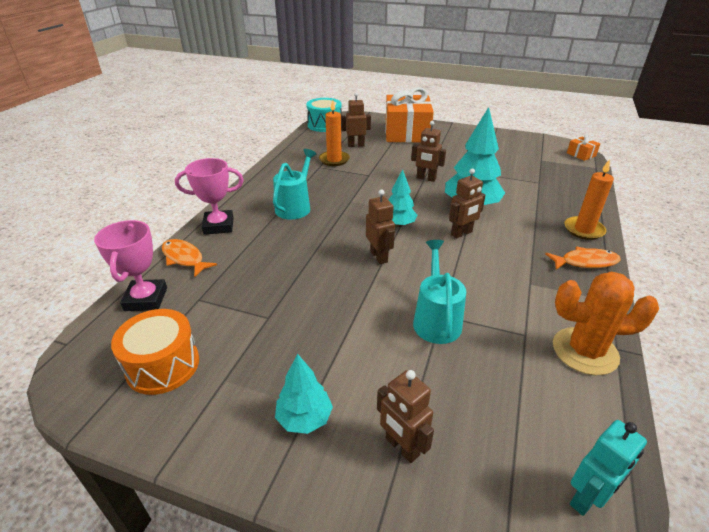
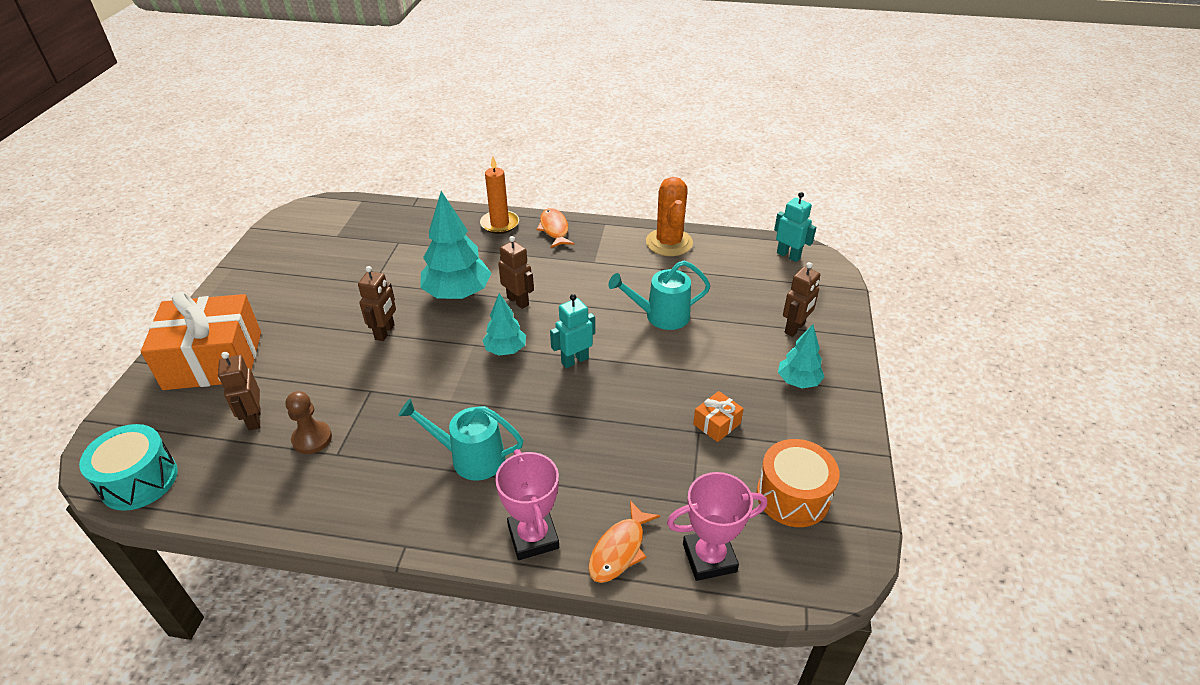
camera: 100 degrees left, 5 degrees up
(334, 160) = (312, 439): orange candle -> brown pawn
(379, 257) = (574, 360): brown robot -> turquoise robot
(581, 154) = (325, 206): orange gift -> orange gift (716, 424)

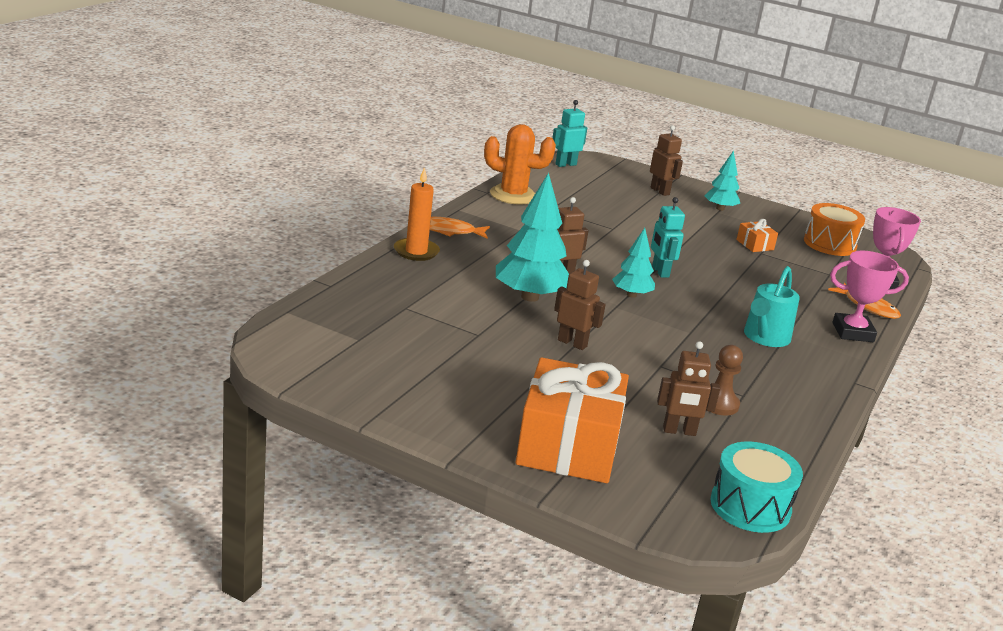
camera: 75 degrees left, 15 degrees down
(661, 316) = (618, 227): turquoise watering can -> none

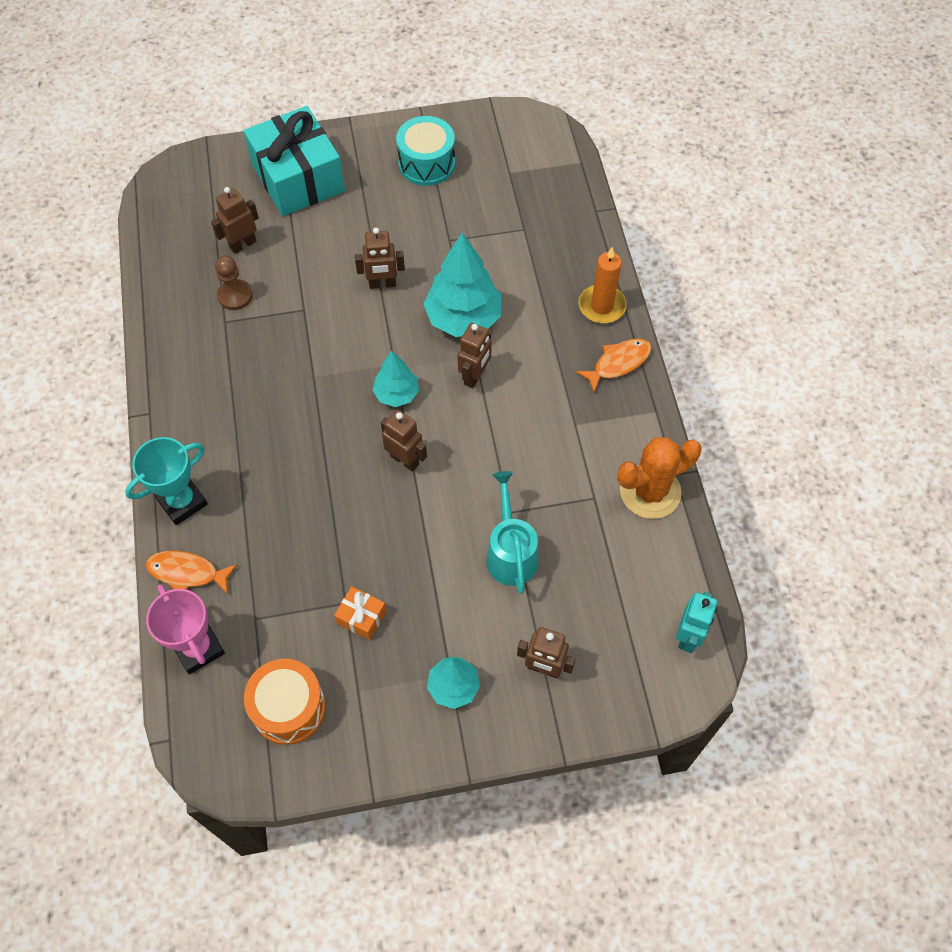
camera: 145 degrees right, 35 degrees up
(568, 446) = (298, 178): orange gift -> turquoise gift
(660, 272) = (405, 460): turquoise robot -> brown robot
(750, 506) = (160, 208): turquoise drum -> turquoise drum (426, 163)
(764, 338) = (251, 421): turquoise watering can -> turquoise watering can (510, 553)
(852, 332) = (182, 502): pink trophy -> turquoise trophy

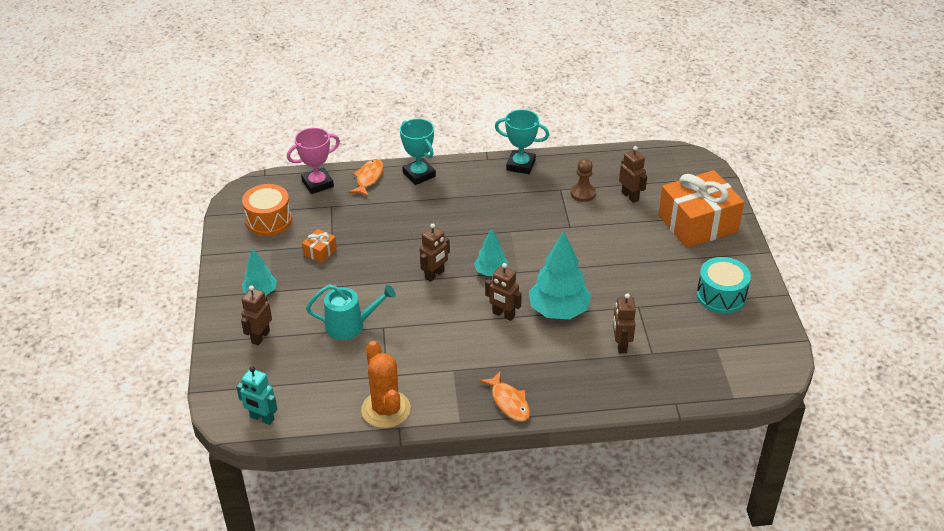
camera: 95 degrees right, 20 degrees down
(167, 370) = (521, 165): none -> turquoise trophy
(298, 178) = (698, 223): turquoise gift -> orange gift
(382, 284) = (593, 267): brown robot -> brown robot (621, 345)
(601, 306) = (568, 397): orange candle -> none

